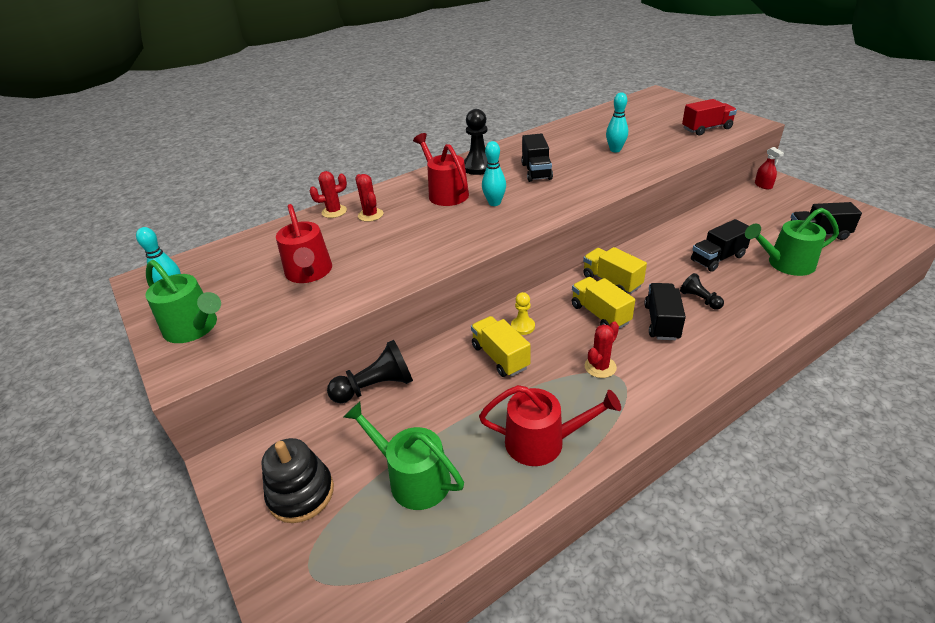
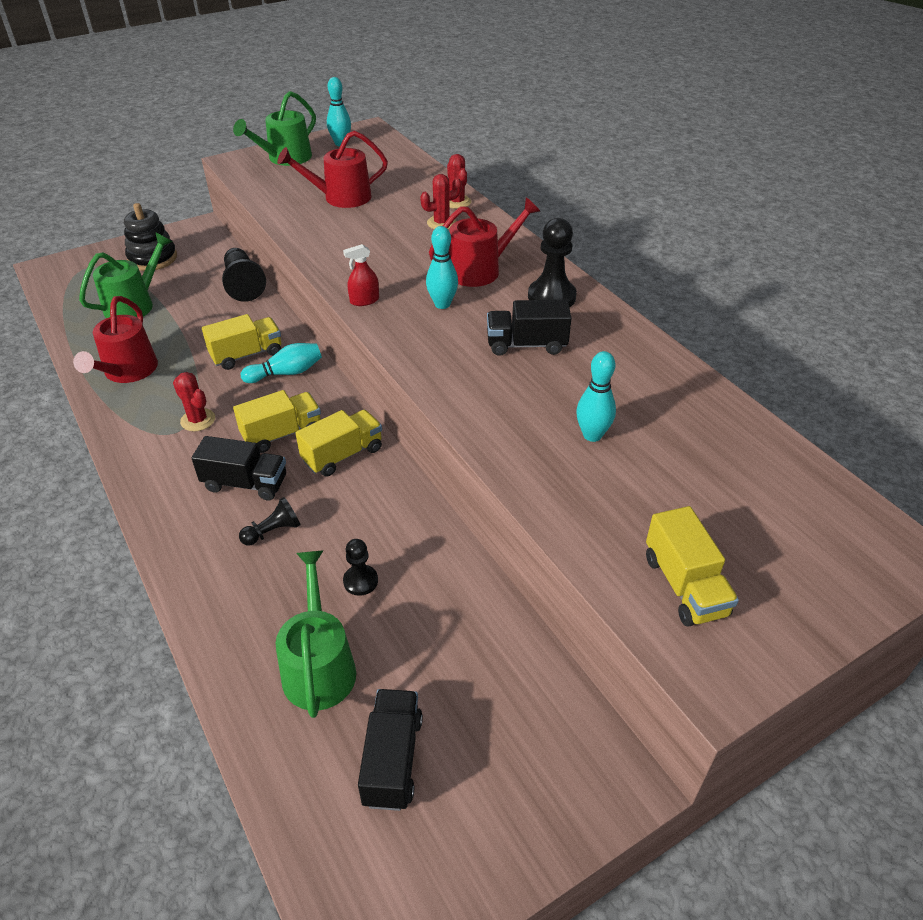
camera: 90 degrees right, 5 degrees up
(523, 326) = (286, 373): yellow pawn -> turquoise bowling pin
(706, 129) = (684, 586): red truck -> yellow truck
(717, 258) = (360, 581): black truck -> black pawn
(763, 185) = (603, 747): red spray bottle -> red spray bottle (364, 300)

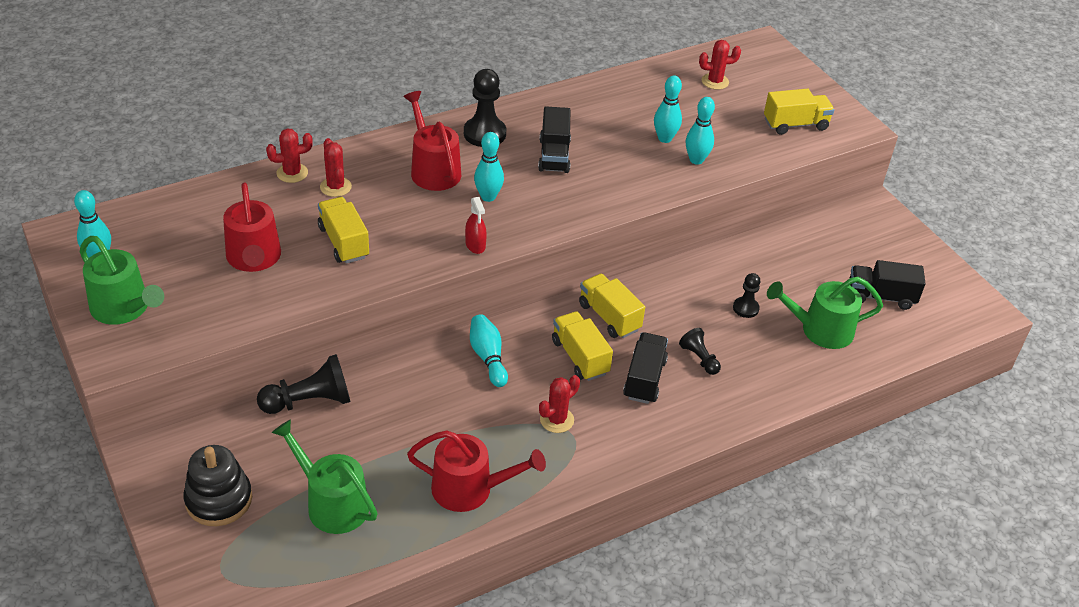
camera: 90 degrees left, 0 degrees up
(247, 355) = (452, 390): yellow truck -> yellow truck (344, 242)
(553, 465) = (696, 160): none -> turquoise bowling pin
(758, 490) = (715, 81): none -> red cactus

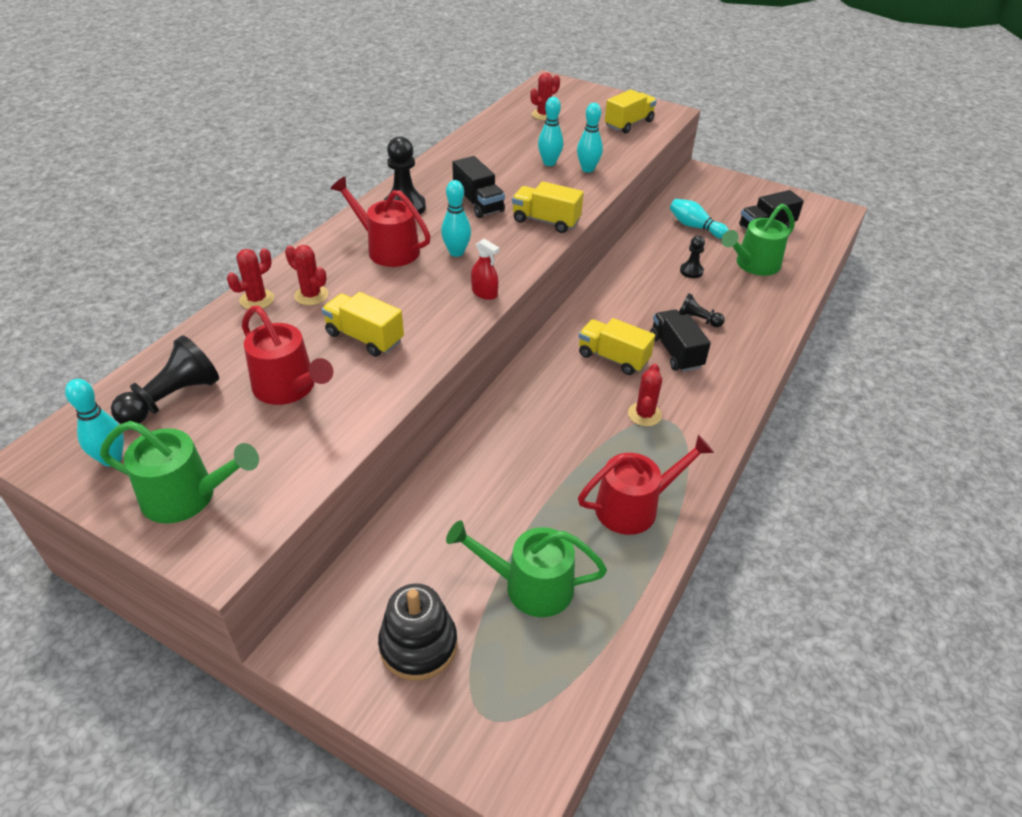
camera: 30 degrees left, 0 degrees up
(309, 401) = (423, 504): black pawn -> black pawn (172, 399)
(488, 357) = (542, 391): turquoise bowling pin -> turquoise bowling pin (695, 227)
(609, 317) = (604, 318): yellow truck -> yellow truck (546, 221)

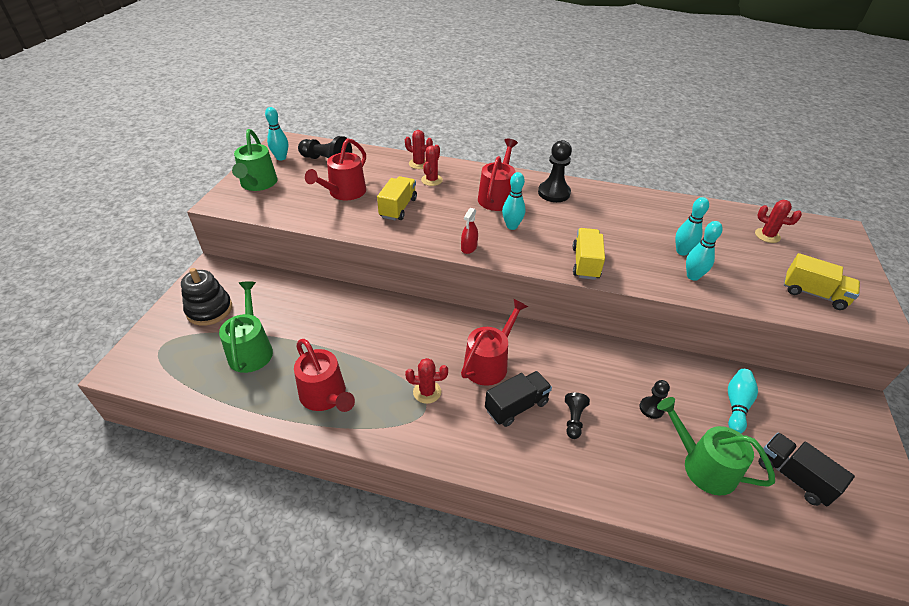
camera: 75 degrees right, 0 degrees up
(478, 203) = (585, 224): black truck -> none
(613, 358) = (489, 363): yellow truck -> red watering can

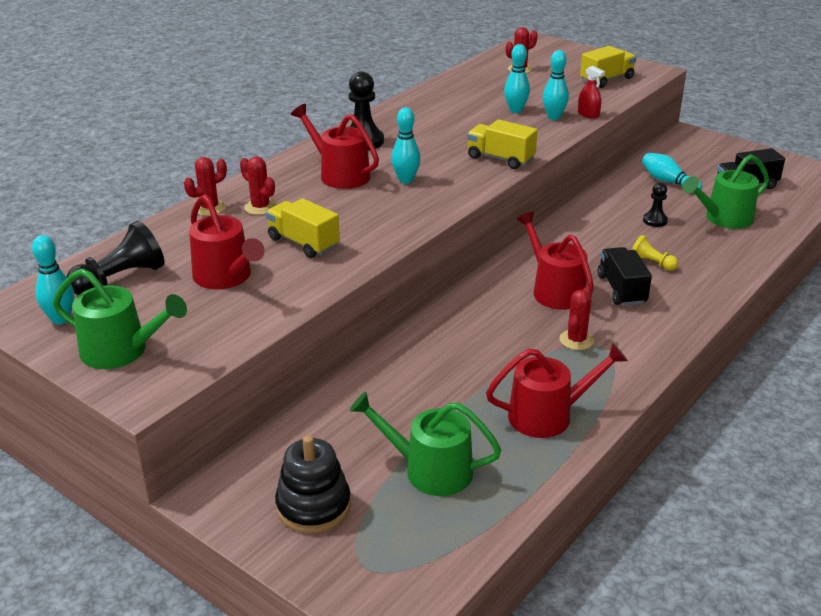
camera: 65 degrees left, 10 degrees down
(469, 247) = (426, 214): red spray bottle -> red spray bottle (588, 114)
(573, 420) = (651, 263): black pawn -> yellow pawn

